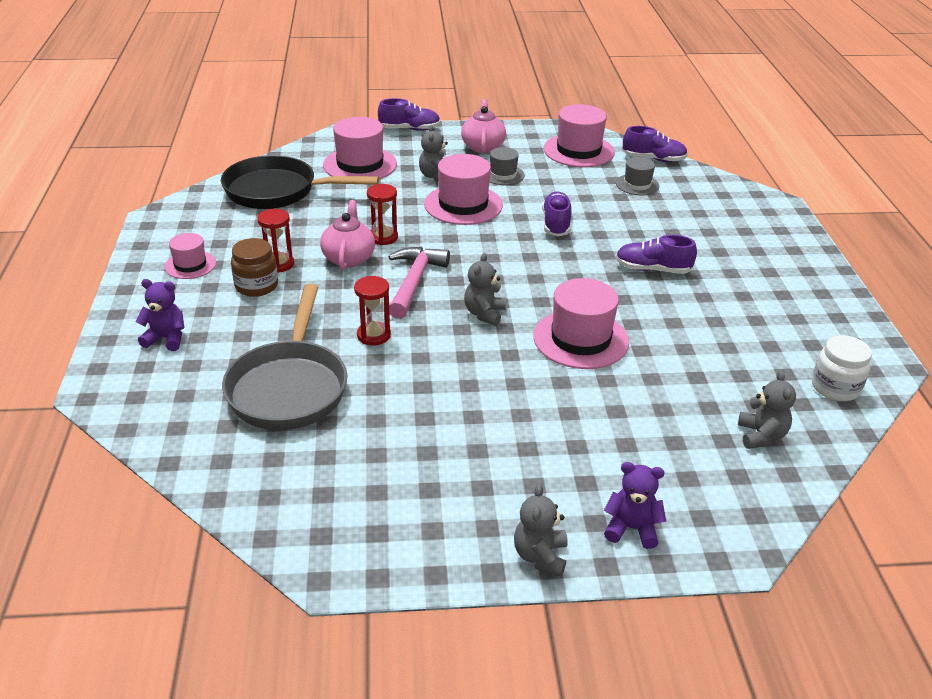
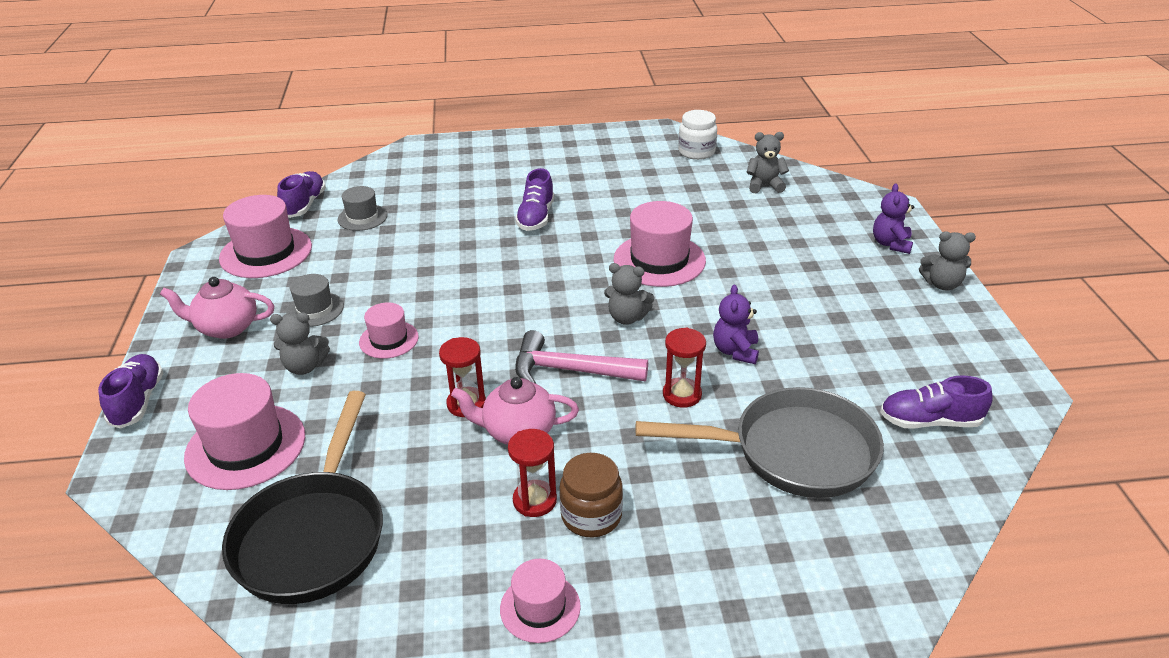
camera: 90 degrees left, 0 degrees up
(166, 338) = (731, 593): purple teddy bear -> purple teddy bear (735, 351)
(463, 205) = (389, 339): pink hat -> pink hat, size x0.58
(556, 224) = (443, 271): purple shoe -> purple shoe (930, 421)

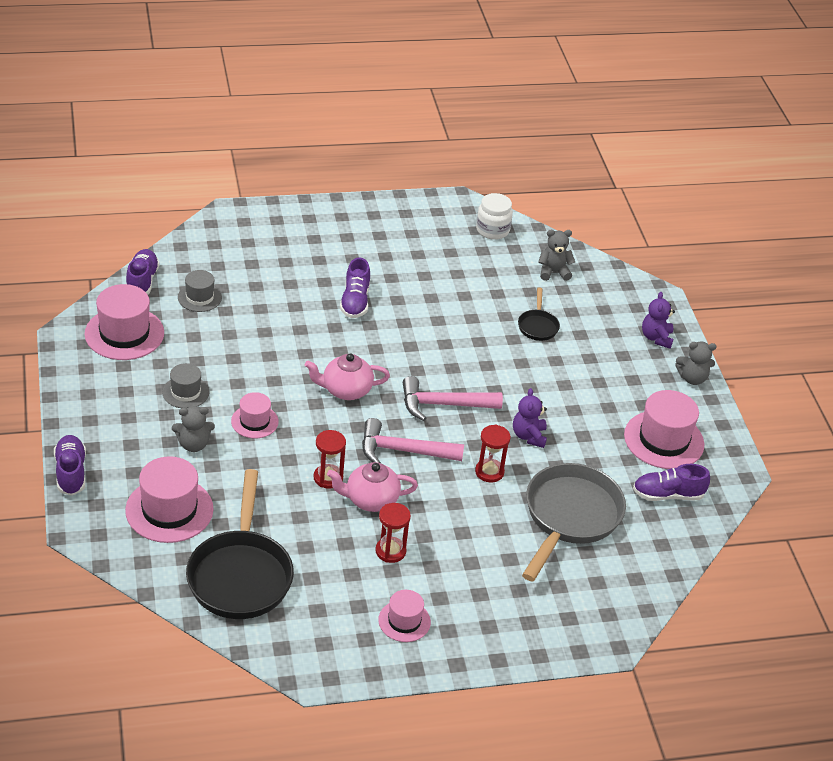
camera: 10 degrees left, 5 degrees up
(226, 327) = (117, 408): pink teapot -> pink teapot (346, 390)
(591, 516) = (431, 562): brown jar -> none
(627, 317) = (443, 404): grey teddy bear -> pink hammer
(659, 260) = (465, 349): pink hat -> pink hat (664, 440)
(747, 235) = (538, 326): none -> black pan
(792, 452) = (569, 517): grey pan -> grey pan turned 60 degrees counterclockwise

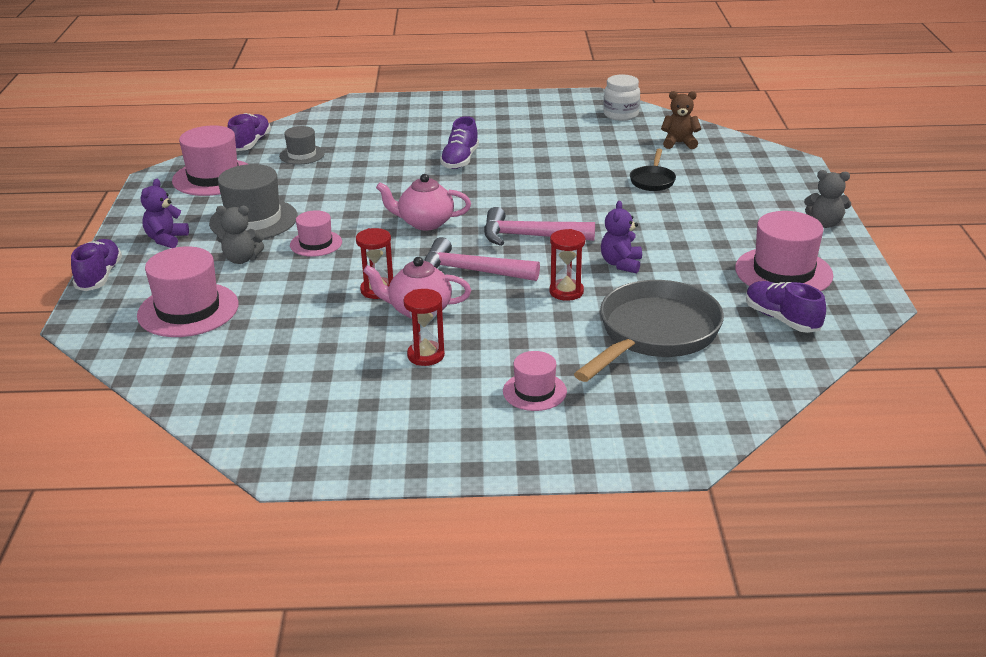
camera: 15 degrees right, 10 degrees down
(185, 392) = (253, 220): grey hat -> grey hat, size x1.74
(240, 574) = (240, 368): black pan -> none
(404, 621) = (419, 421): pink hat -> pink hat (534, 391)
(553, 272) = (679, 143): grey teddy bear -> brown teddy bear
(656, 338) = (786, 192): purple teddy bear -> purple teddy bear (166, 239)
(668, 495) = (782, 319): purple shoe -> purple shoe turned 45 degrees clockwise

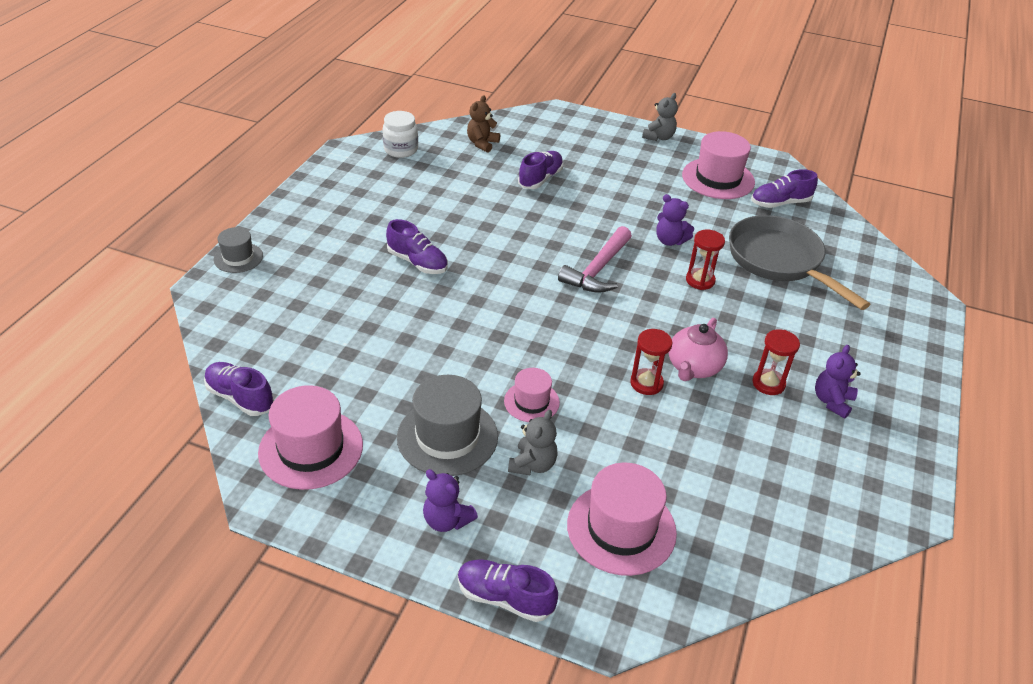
camera: 70 degrees left, 10 degrees up
(302, 155) = (310, 363): grey hat -> grey hat (238, 258)
(425, 223) = (534, 320): pink teapot -> none
(425, 398) = (832, 401): none -> purple teddy bear
(471, 271) = (641, 319): pink hammer -> none
(534, 391) = (838, 341): pink hat -> none
(652, 180) = (540, 179): black pan -> purple shoe

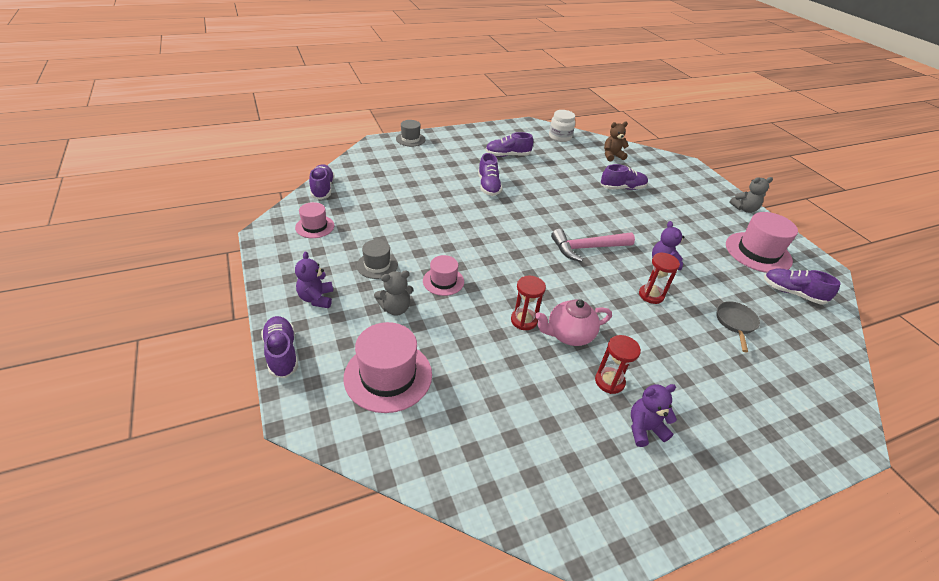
camera: 45 degrees right, 0 degrees up
(311, 448) = (315, 226): pink hat -> pink hat, size x0.58
(381, 209) = (507, 155): none -> purple shoe
(447, 437) = (377, 265): grey hat -> grey hat, size x0.58
(779, 261) = (735, 323): grey pan -> grey pan, size x0.47

